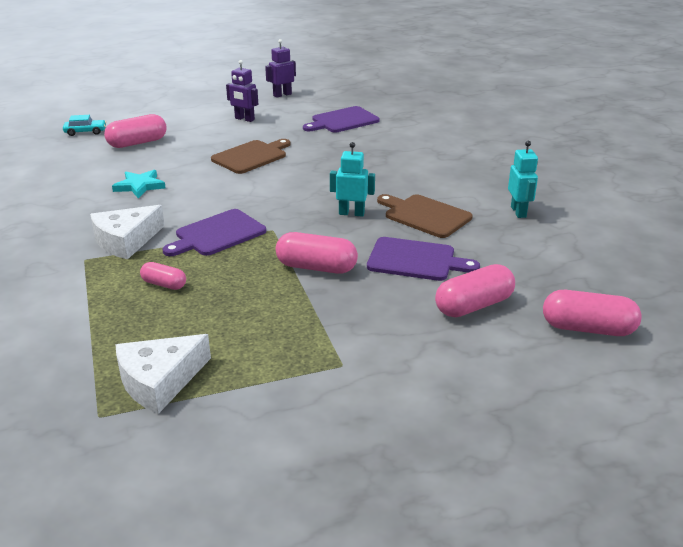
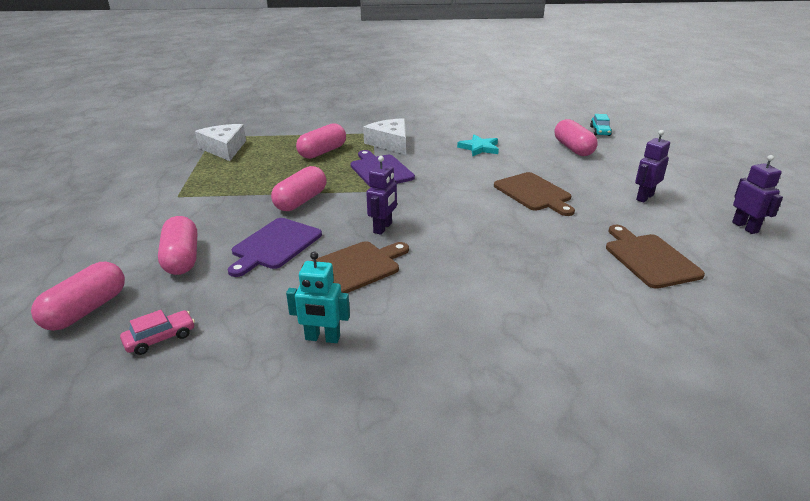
camera: 105 degrees right, 0 degrees up
(164, 284) = (322, 152): pink capsule -> pink capsule, size x1.71
(342, 121) = (649, 258): purple cutting board -> brown cutting board
(351, 213) = (383, 228): turquoise robot -> purple robot
(580, 275) = (160, 338): none -> pink car

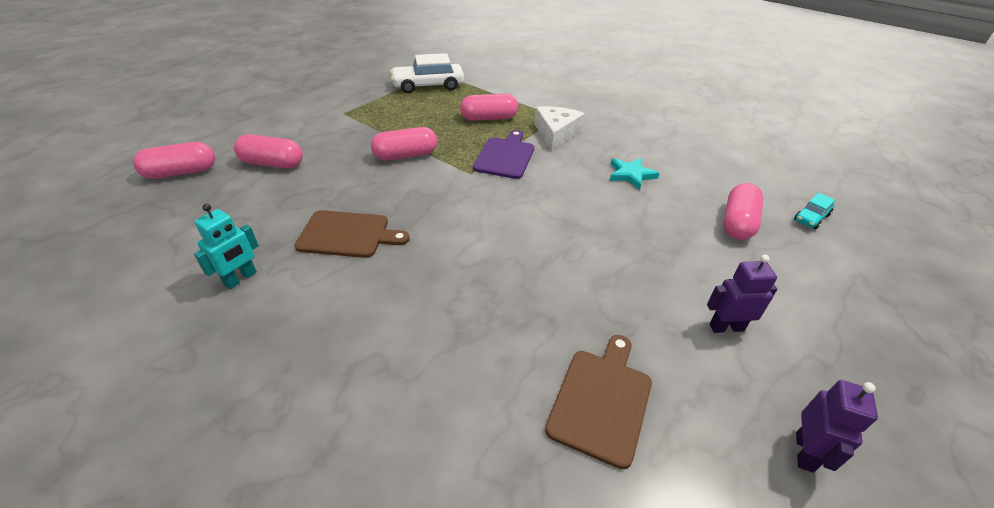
camera: 40 degrees right, 10 degrees up
(160, 338) = (177, 216): pink car -> none
(182, 258) = (272, 164): pink capsule -> pink capsule turned 75 degrees clockwise
(224, 148) = (428, 86): white cheese -> white car
(274, 245) = (332, 184): purple cutting board -> none
(322, 338) = (241, 279): turquoise robot -> turquoise robot turned 105 degrees counterclockwise
(383, 228) = (421, 211): purple robot -> none
(534, 193) = (604, 251): brown cutting board -> none

